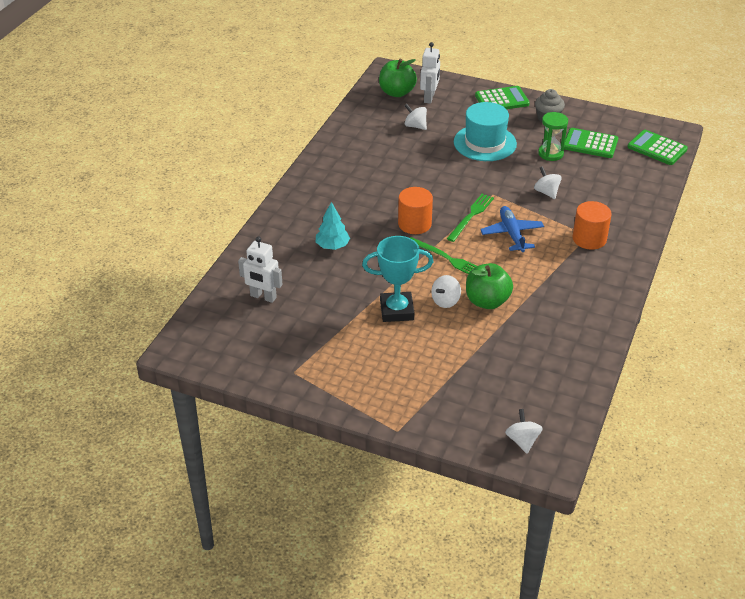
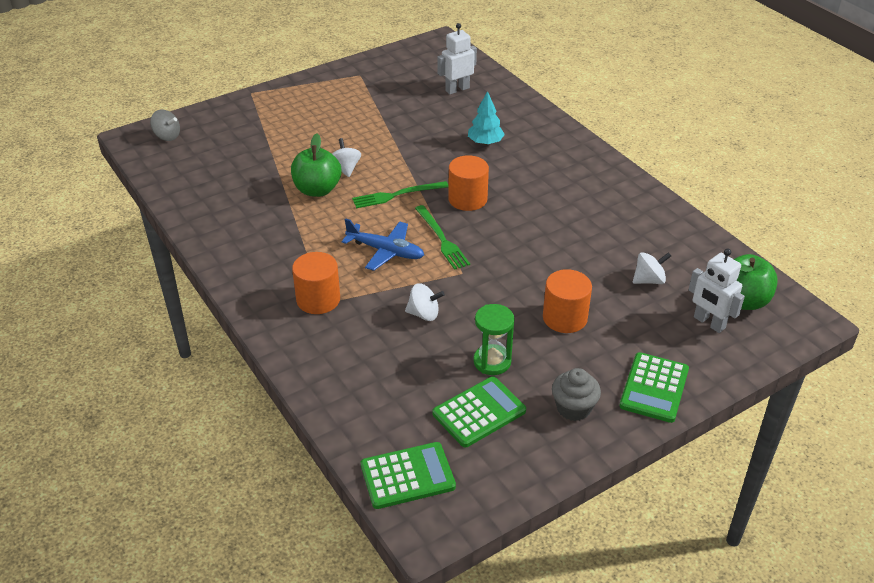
camera: 125 degrees right, 0 degrees up
(397, 310) = (365, 141): turquoise trophy -> none
(485, 143) = (564, 318): turquoise hat -> orange cylinder
(522, 441) = (167, 136): white spinning top -> grey spinning top

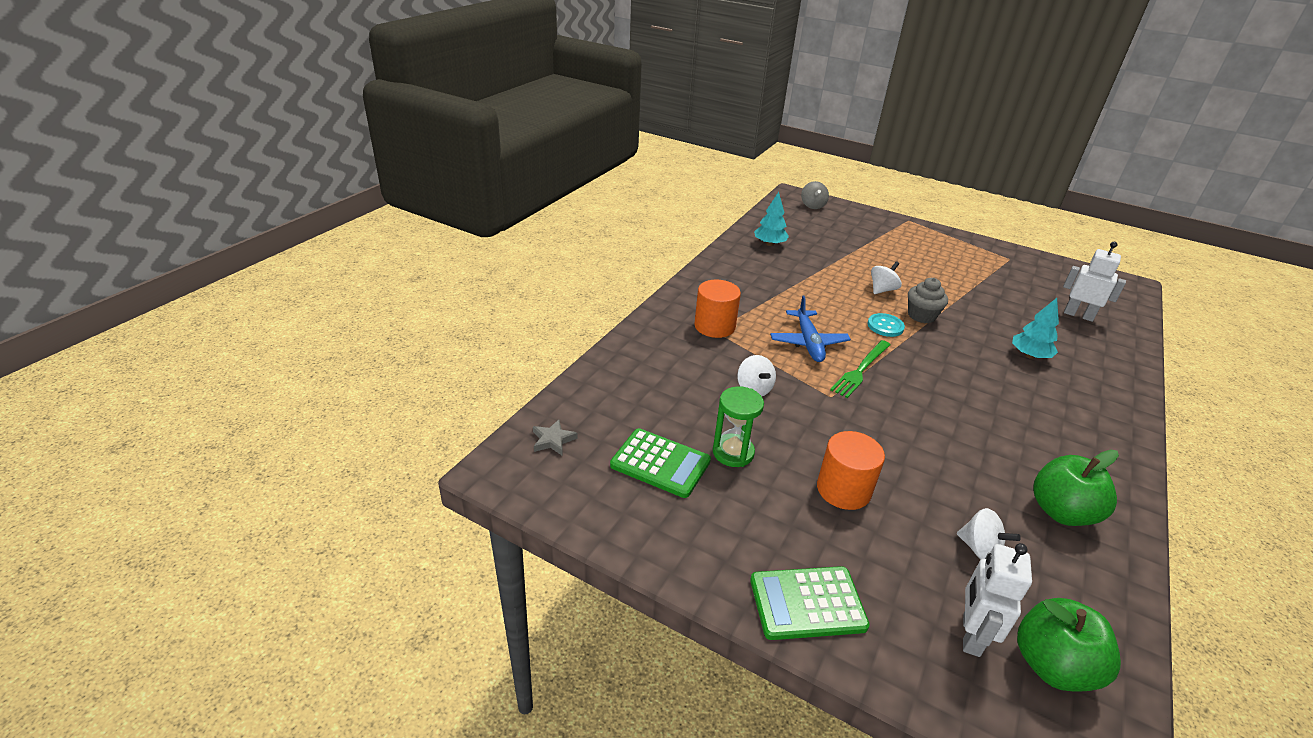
camera: 60 degrees right, 5 degrees down
(211, 199) = (769, 244): none -> turquoise tree
(317, 190) = (839, 285): green apple -> green apple (1061, 512)
(396, 195) = (885, 326): green fork -> turquoise button
(407, 476) = (553, 440): green calculator -> grey star
(467, 199) = (934, 369): orange cylinder -> none
(573, 408) = (719, 535): grey cupcake -> grey cupcake (921, 315)

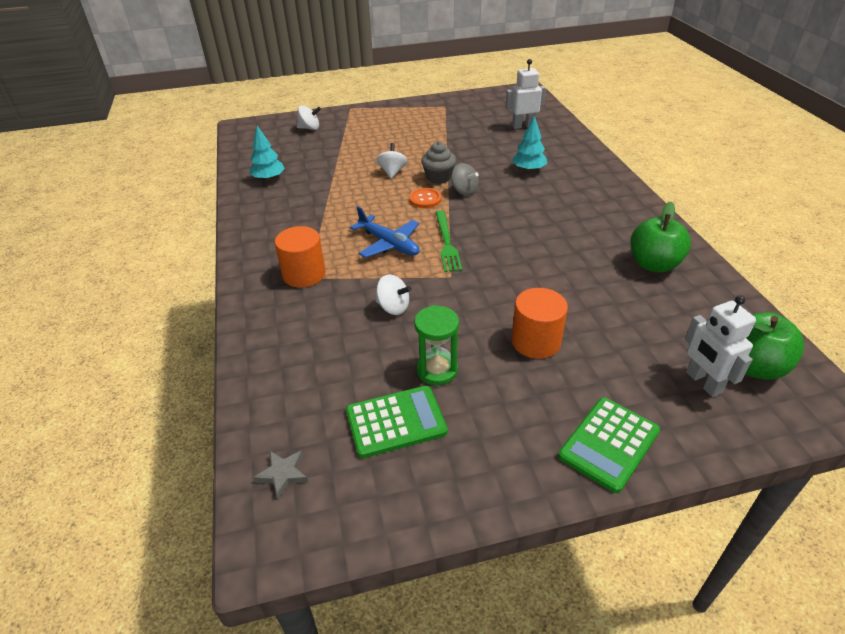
camera: 40 degrees left, 5 degrees up
(812, 206) = (267, 129): grey spinning top -> grey spinning top (464, 191)
(885, 326) = (425, 199): turquoise button -> orange button
(979, 549) = (646, 321): white spinning top -> white spinning top (309, 128)

